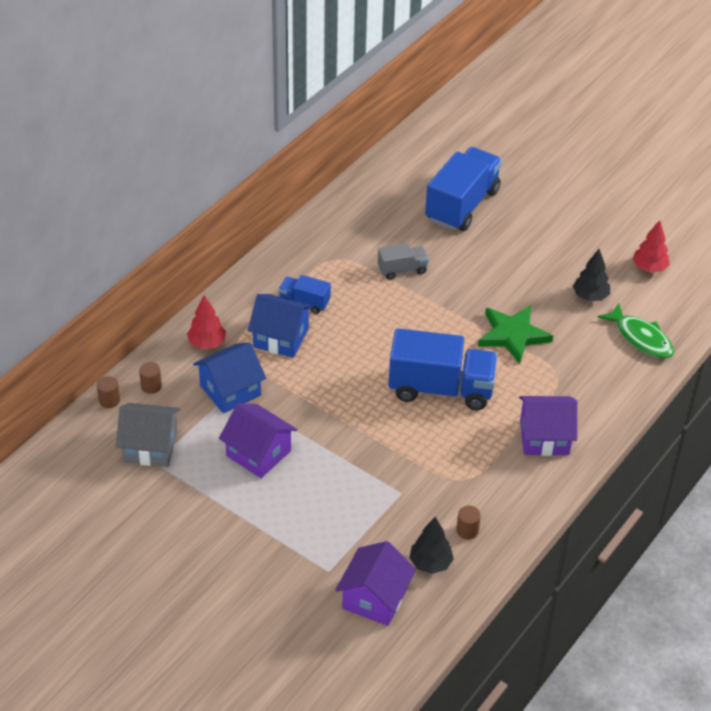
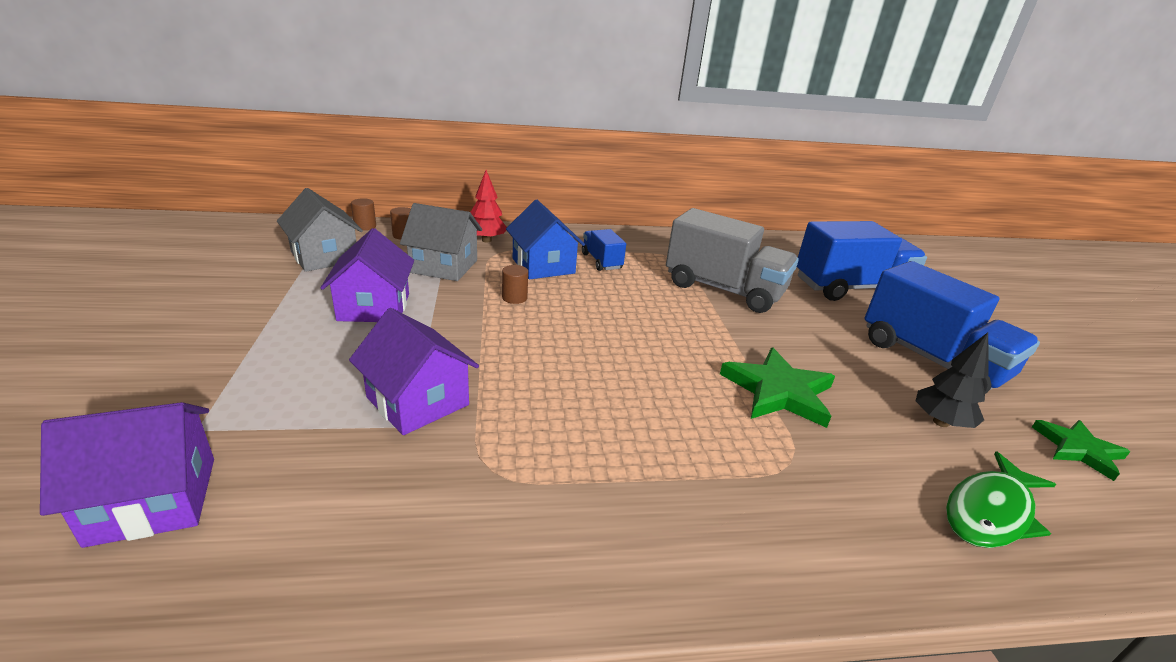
camera: 45 degrees right, 15 degrees down
(230, 390) = (444, 266): blue house -> grey house
(402, 270) = (724, 289): grey truck -> grey truck, size x2.02
(430, 563) = (278, 524): black tree -> none
(441, 388) = (620, 377): blue truck -> blue truck (931, 359)
(467, 530) = (390, 530): brown cylinder -> brown cylinder (514, 298)
(544, 437) = (674, 513): purple house -> purple house (418, 401)
(640, 338) = (990, 512): green fish -> green fish turned 45 degrees clockwise
(649, 268) = (1078, 449): red tree -> green star

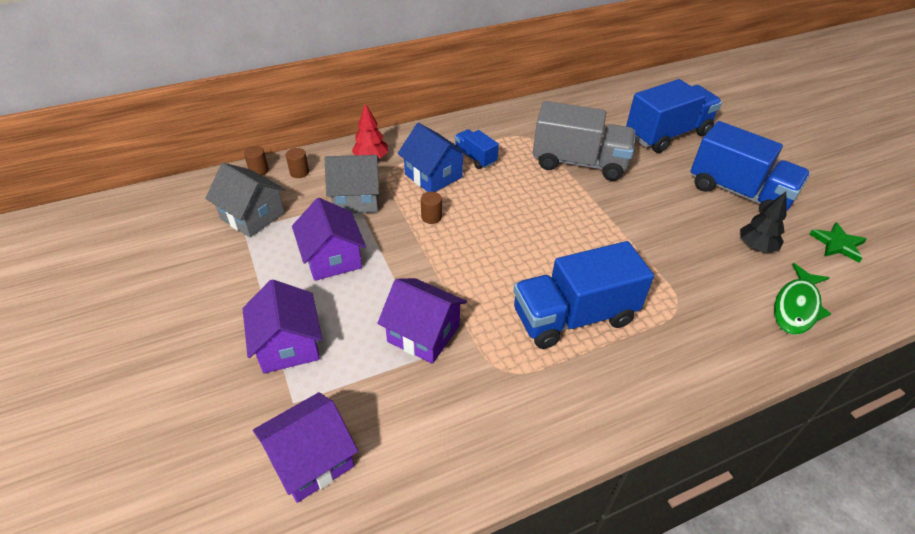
camera: 15 degrees left, 15 degrees up
(250, 371) = (288, 345): none -> purple house
(629, 435) = (574, 317): none -> blue truck
(778, 391) = (651, 251): green star -> none

